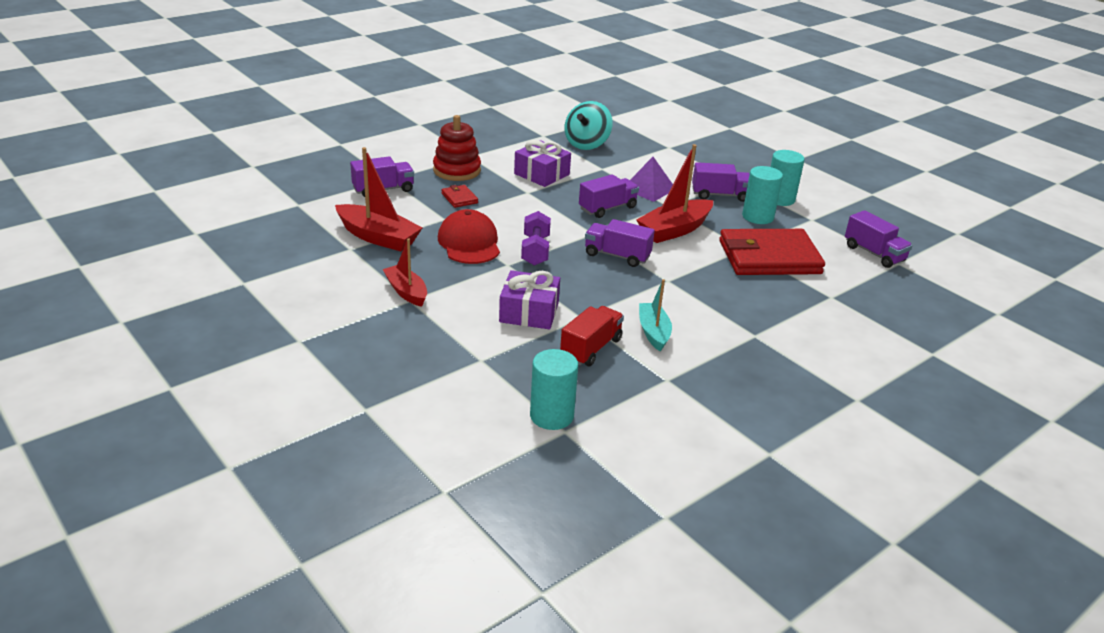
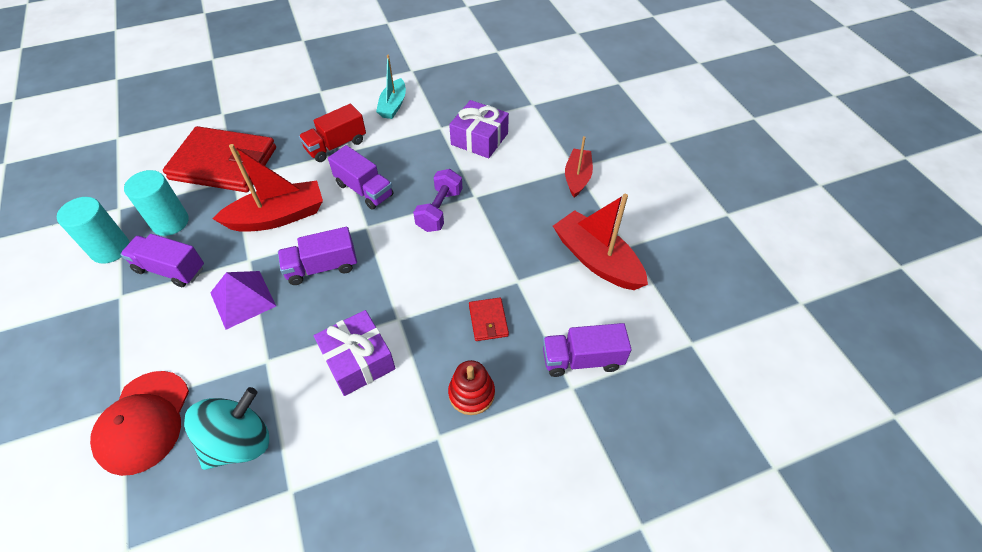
camera: 160 degrees left, 20 degrees up
(406, 292) = (577, 177): red boat -> red boat turned 150 degrees counterclockwise
(457, 170) = (471, 393): red stacking toy -> red stacking toy, size x0.67
(469, 243) = (502, 234): red cap -> red cap (144, 422)
(551, 416) = (501, 60): turquoise cylinder -> none
(591, 348) = (449, 100): red truck -> red truck (336, 145)
(874, 253) = (122, 151): purple truck -> none

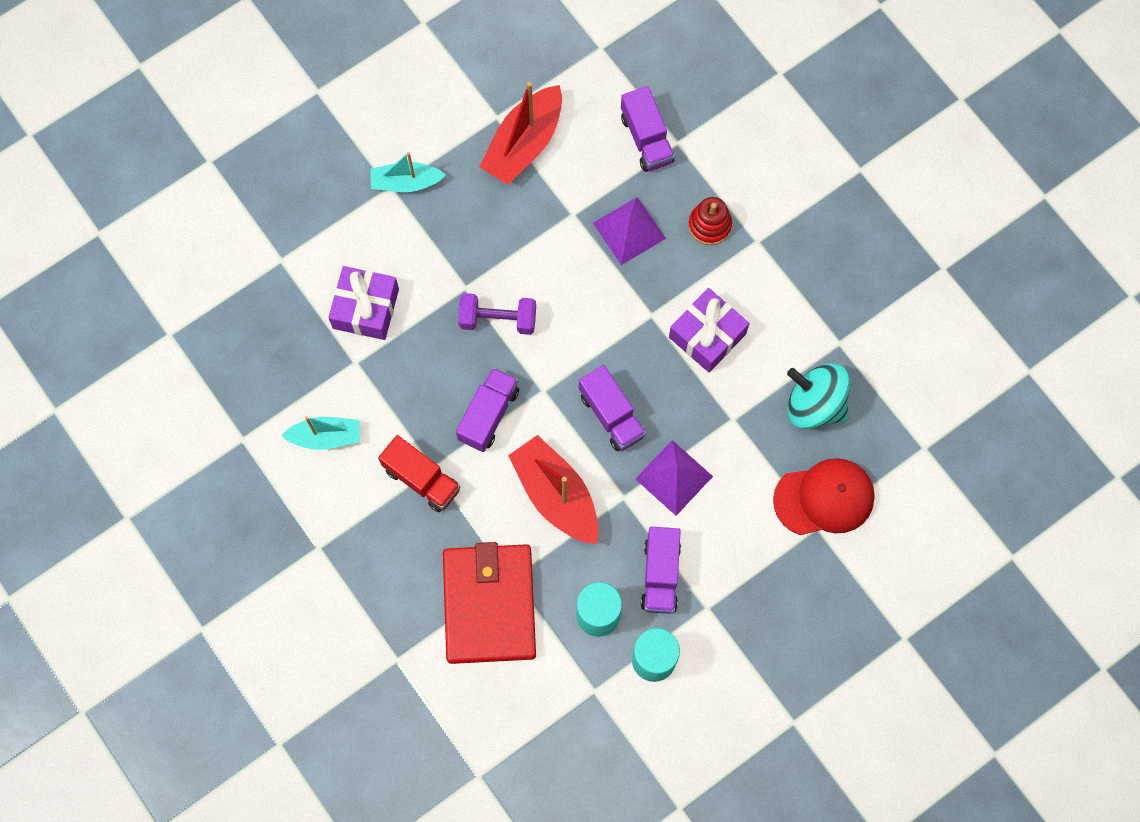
camera: 105 degrees left, 20 degrees up
(488, 321) = (629, 230): red wallet -> purple pyramid
(577, 177) = (406, 182): red boat -> turquoise boat

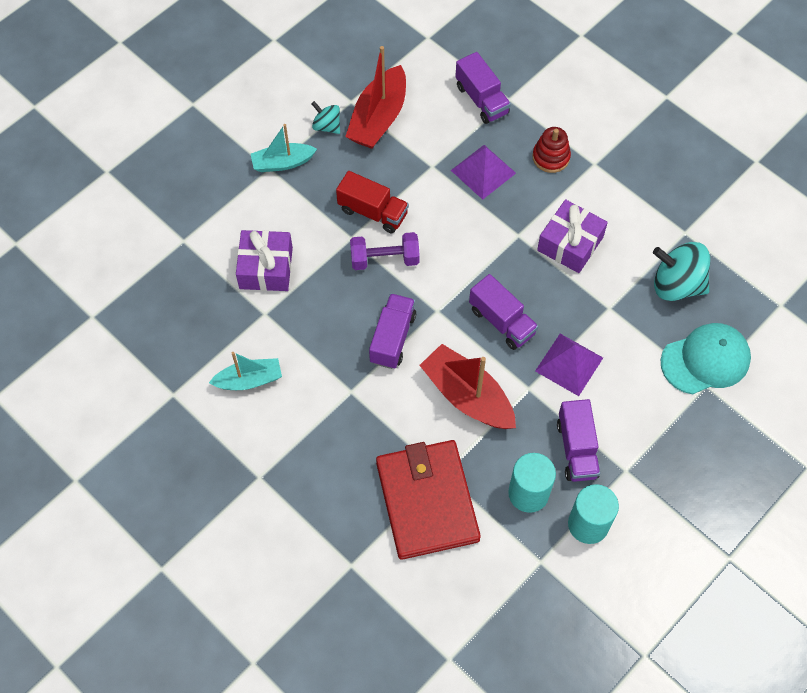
camera: 10 degrees left, 10 degrees down
(422, 479) = (343, 402): red truck -> red truck (373, 212)
(464, 144) = (327, 126): none -> turquoise spinning top
(824, 498) = (705, 360): red cap -> turquoise cap

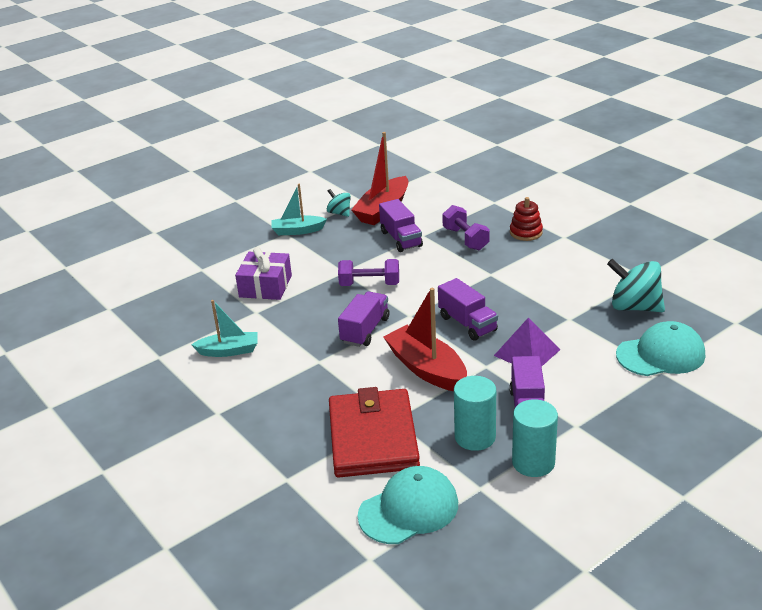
camera: 10 degrees right, 30 degrees down
(373, 212) = (366, 258): red truck -> none
(476, 595) = (408, 509): none -> turquoise cap
(482, 99) = (471, 202): purple truck -> purple truck (401, 239)
(483, 171) = (465, 239): purple pyramid -> purple dumbbell
(570, 244) = (537, 280): purple gift -> none

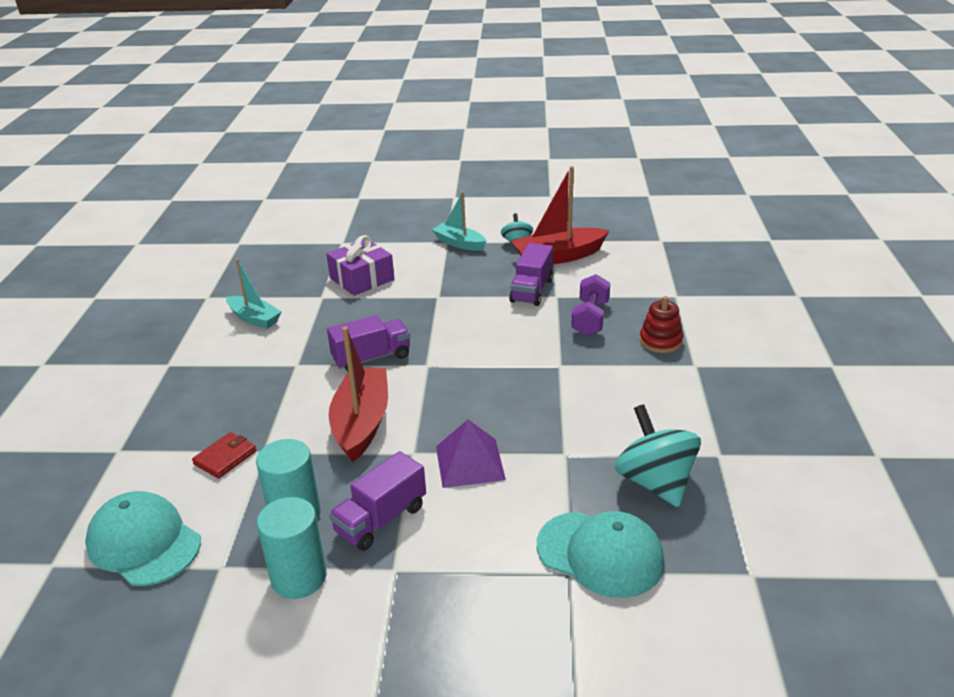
camera: 40 degrees right, 0 degrees up
(369, 284) = (440, 318): purple dumbbell -> none
(373, 437) = (225, 457): red wallet -> red wallet, size x0.41
(408, 509) = (144, 543): turquoise cap -> turquoise cap turned 150 degrees counterclockwise
(467, 323) = (462, 401): purple truck -> none

